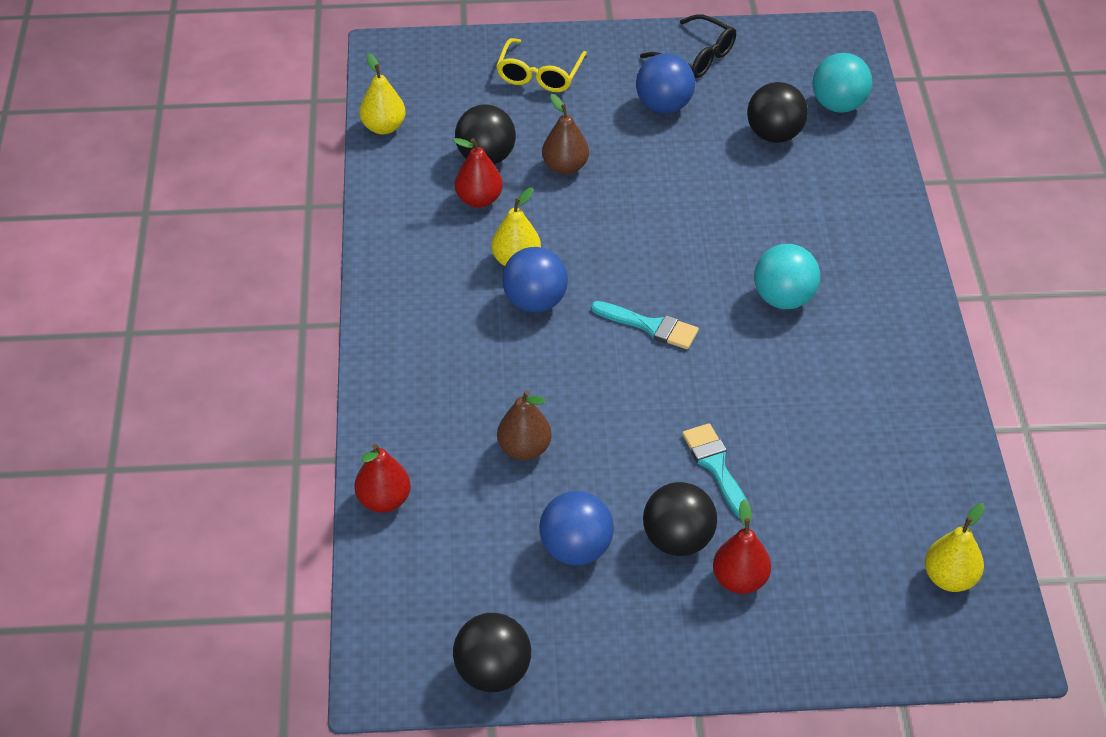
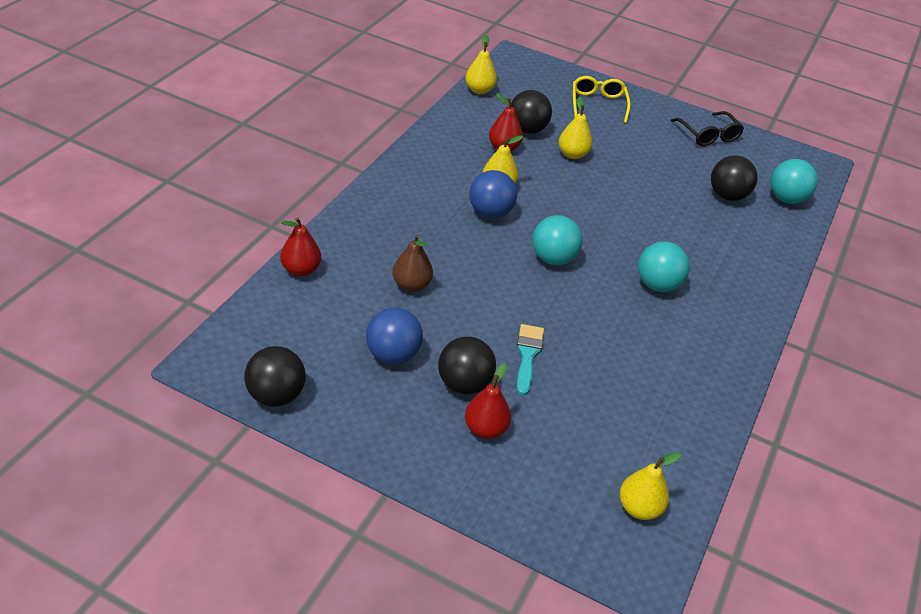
camera: 25 degrees right, 5 degrees down
(539, 75) = (598, 104): yellow glasses -> yellow glasses turned 135 degrees clockwise
(565, 167) = (572, 154): brown pear -> yellow pear
(650, 326) = (553, 259): turquoise brush -> turquoise ball
(664, 106) = (664, 151): blue ball -> none

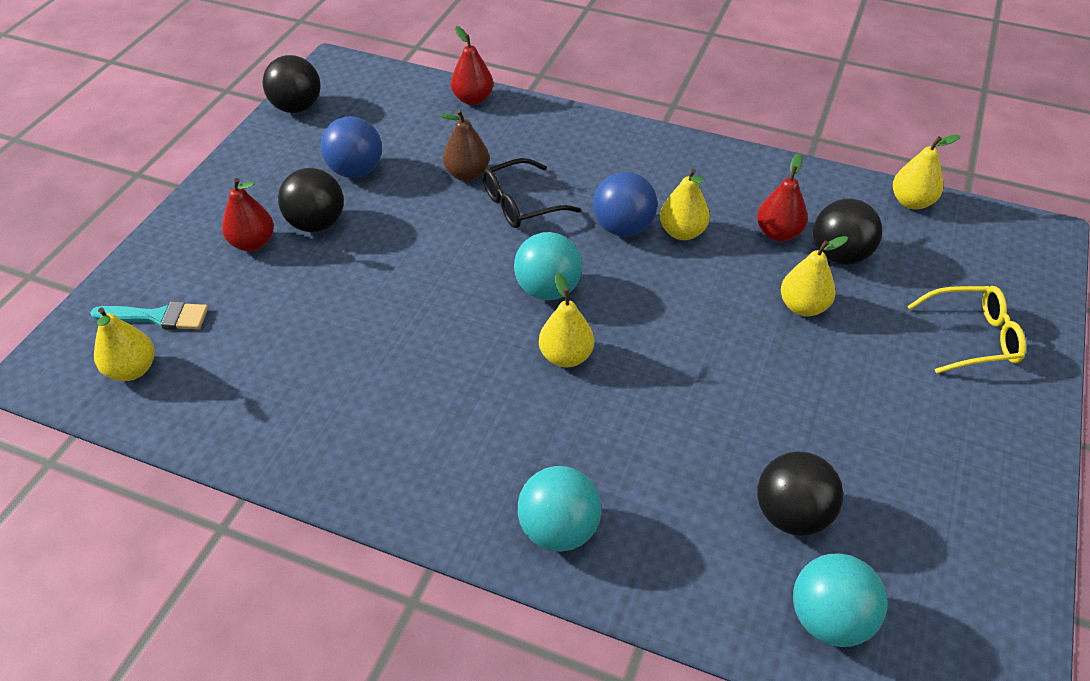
camera: 90 degrees right, 5 degrees up
(527, 355) = (365, 271): turquoise brush -> turquoise brush (158, 317)
(617, 259) = (566, 356): none -> yellow pear
(657, 285) = (522, 402): turquoise ball -> turquoise ball (559, 529)
(708, 135) = (978, 499): black glasses -> black glasses (521, 204)

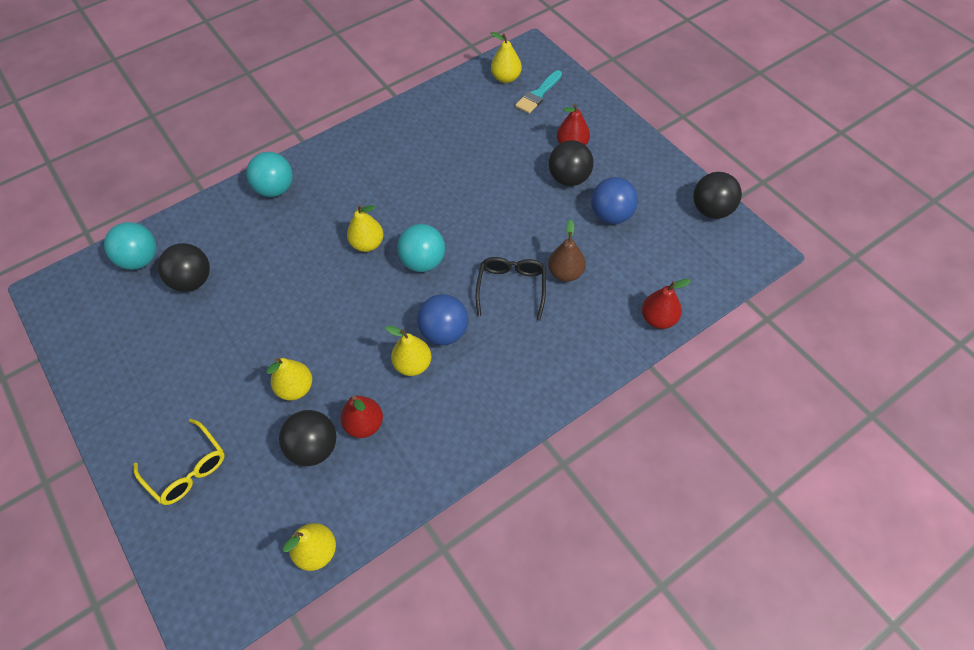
camera: 125 degrees right, 10 degrees up
(972, 337) = (187, 469): yellow glasses -> yellow glasses turned 75 degrees counterclockwise

